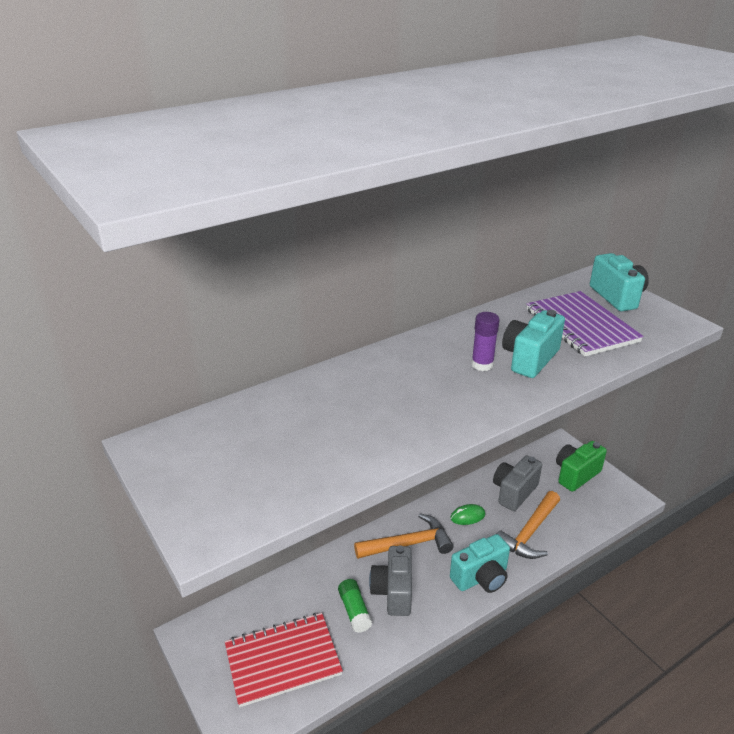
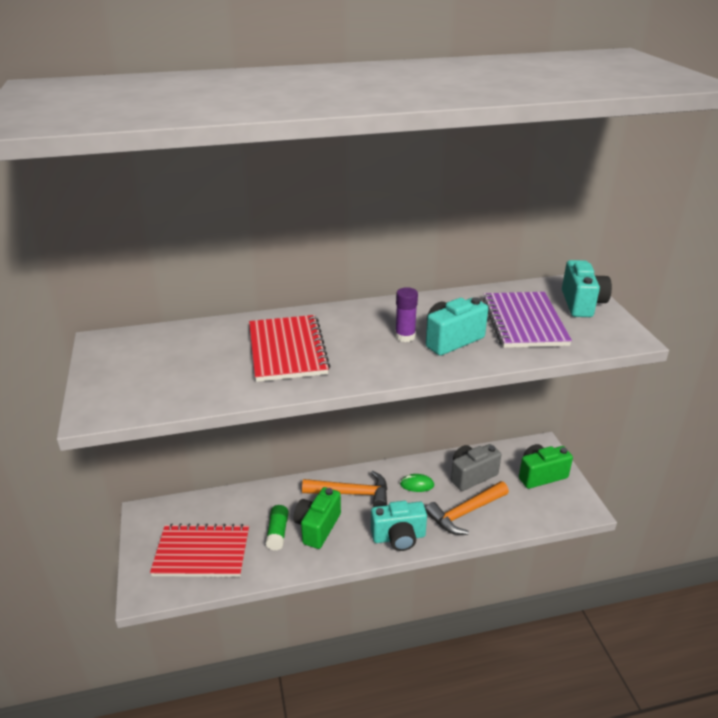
camera: 20 degrees right, 0 degrees up
(373, 406) = (287, 350): none -> red notebook
(393, 592) = (317, 527): grey camera -> green camera

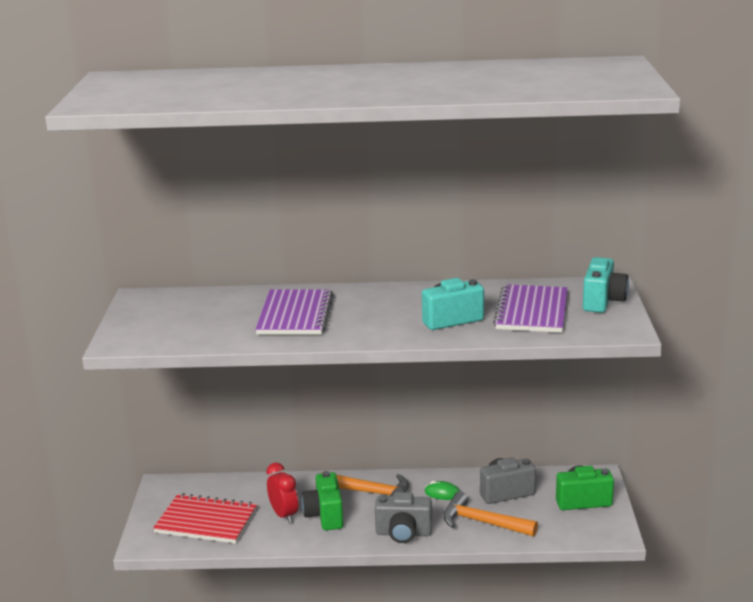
camera: 15 degrees right, 10 degrees down
(277, 533) = (284, 515): green glue stick -> red clock
(287, 350) = (295, 315): red notebook -> purple notebook
(317, 527) = (325, 515): green camera -> green camera turned 45 degrees counterclockwise
(399, 537) = (403, 533): turquoise camera -> grey camera
(405, 336) = (408, 313): purple glue stick -> none
(465, 513) = (482, 522): orange hammer -> orange hammer turned 45 degrees clockwise

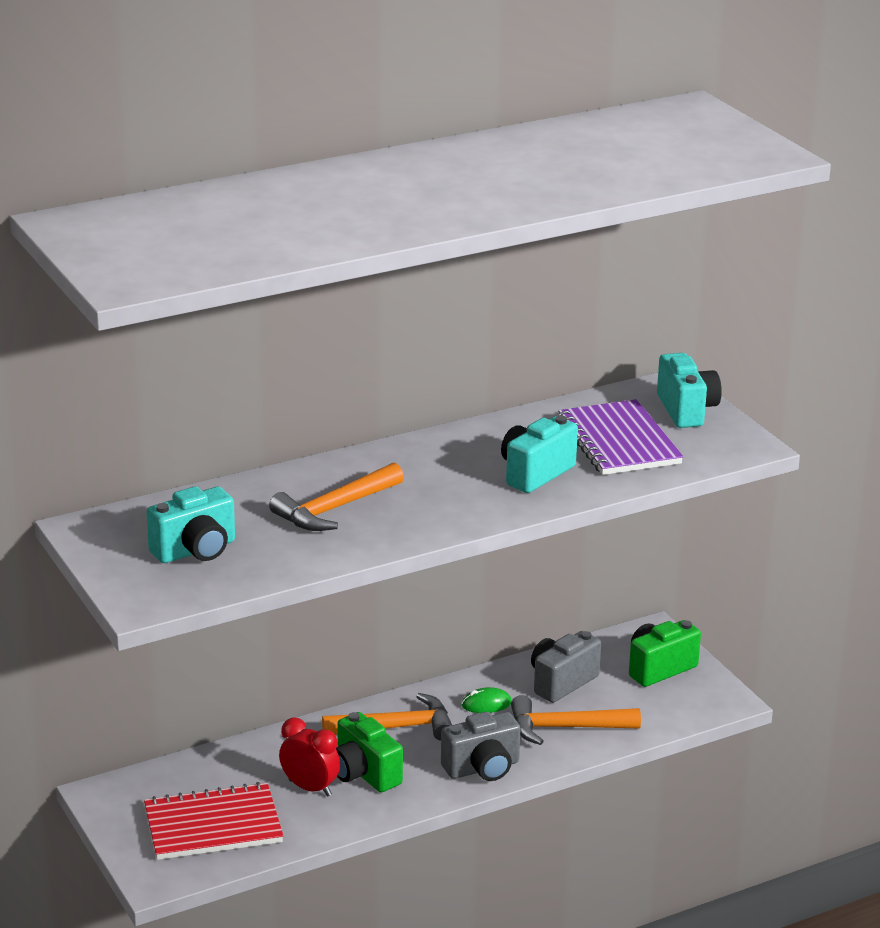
camera: 30 degrees left, 5 degrees up
(184, 321) = (195, 550): none -> turquoise camera
(295, 315) = (334, 509): purple notebook -> orange hammer

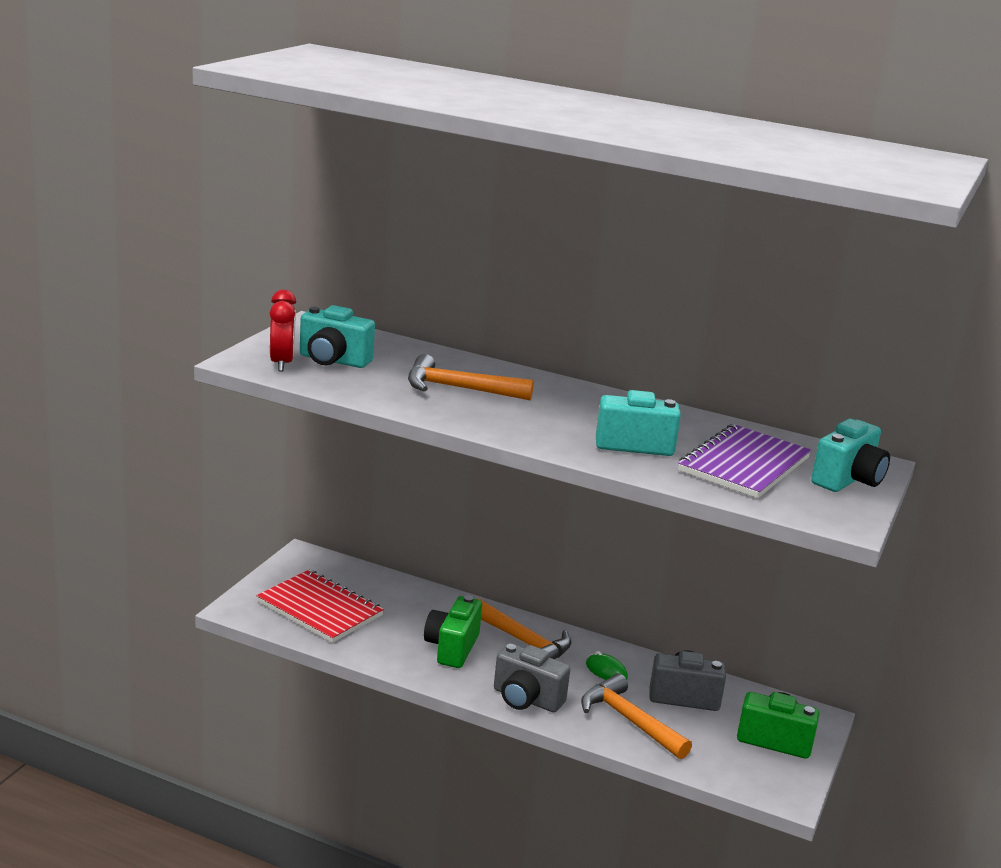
camera: 50 degrees right, 5 degrees down
(310, 788) = (407, 632): red clock -> red clock (282, 363)

